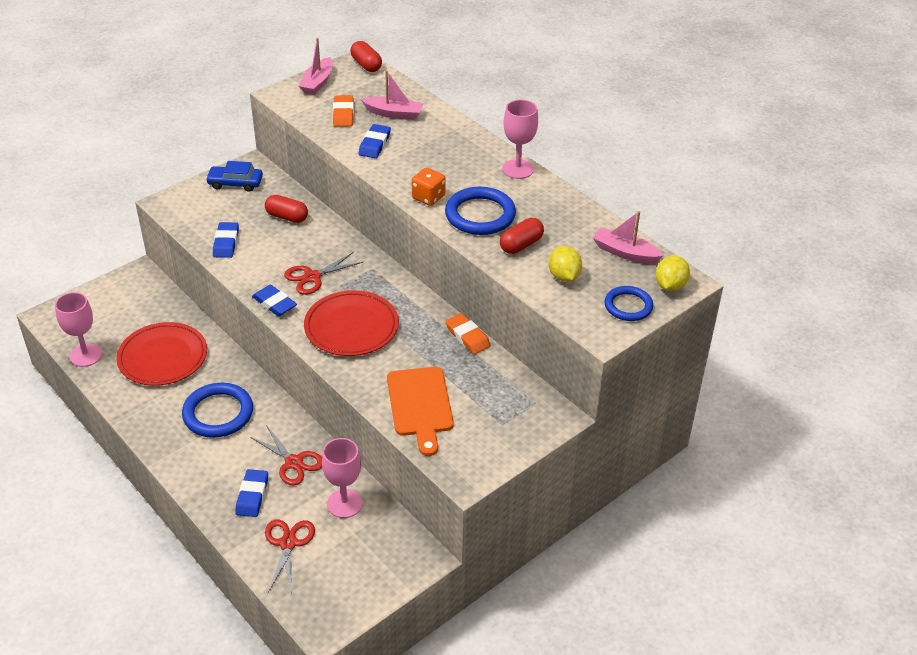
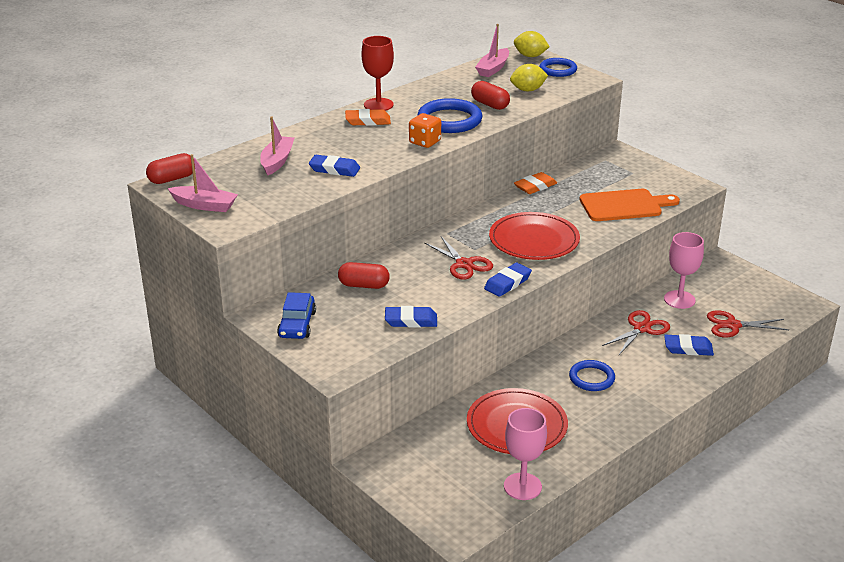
camera: 90 degrees left, 10 degrees down
(218, 413) = (591, 378): blue ring -> blue ring, size x0.63
(287, 217) = (364, 285): red capsule -> red capsule turned 75 degrees clockwise
(343, 114) = (274, 188): orange eraser -> orange eraser (368, 121)
(518, 169) = (378, 105): pink goblet -> red goblet

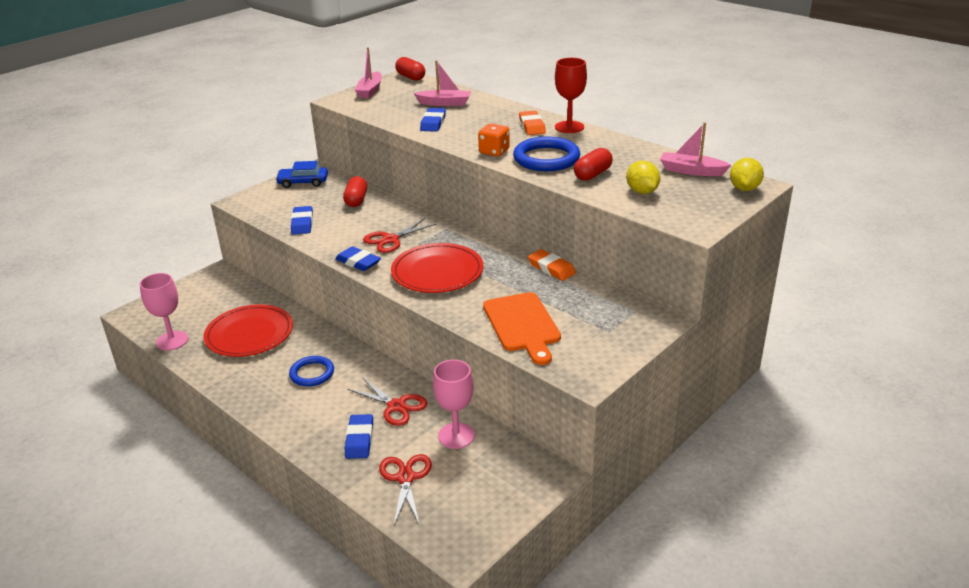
camera: 85 degrees right, 0 degrees up
(558, 70) = (712, 206): blue ring -> none

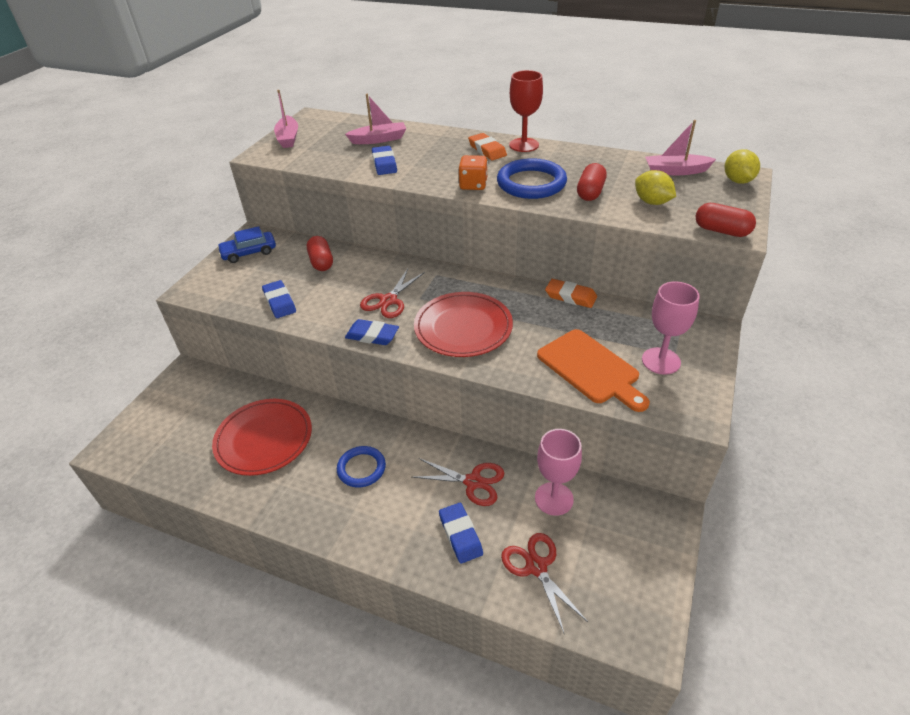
camera: 20 degrees left, 10 degrees up
(172, 340) = (177, 472): pink goblet -> pink goblet (661, 361)
(410, 77) = (320, 116): red capsule -> red capsule (721, 231)

